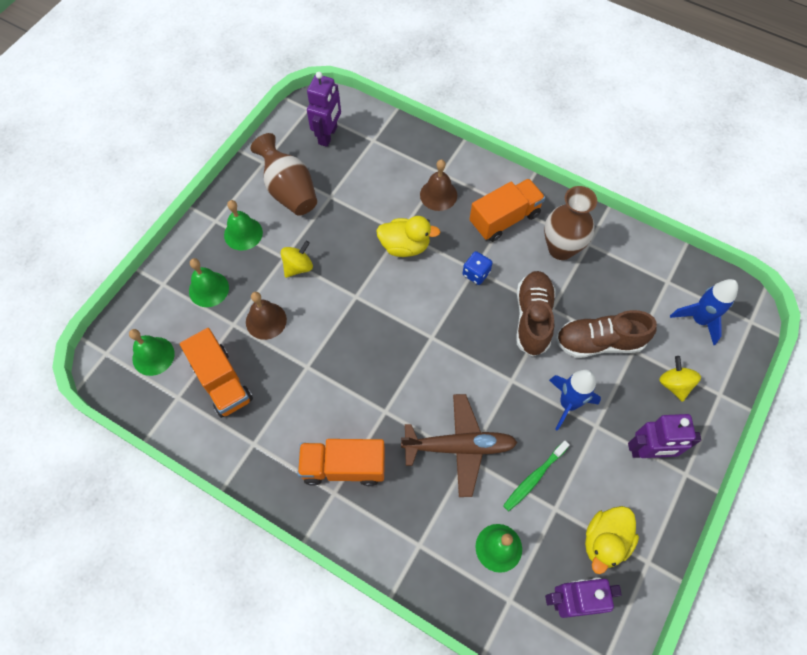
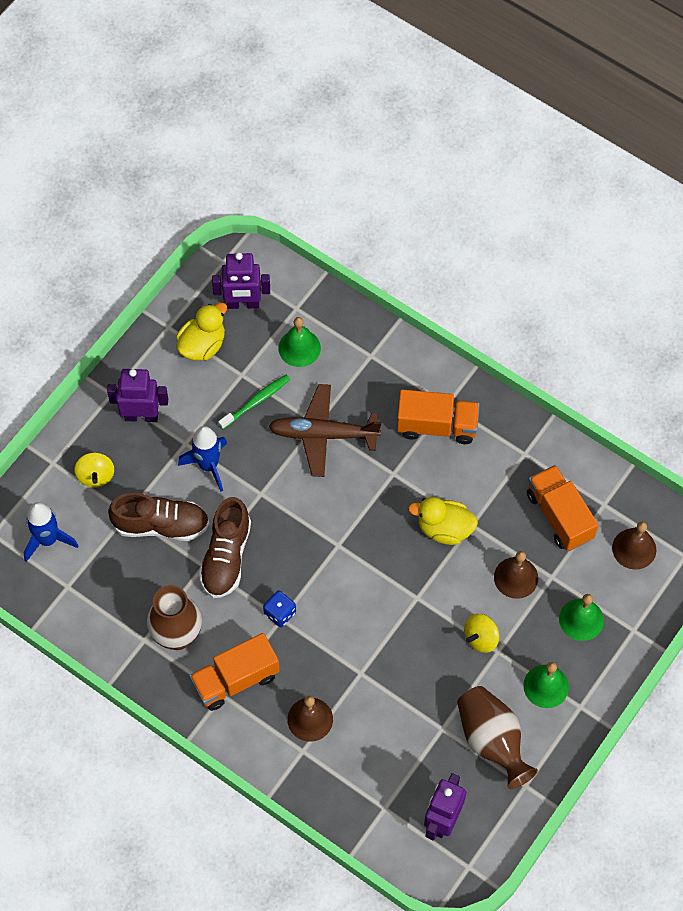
camera: 175 degrees left, 0 degrees up
(153, 356) = (634, 548): green bell -> brown bell
(405, 246) = (357, 654): yellow duck -> yellow duck (444, 528)

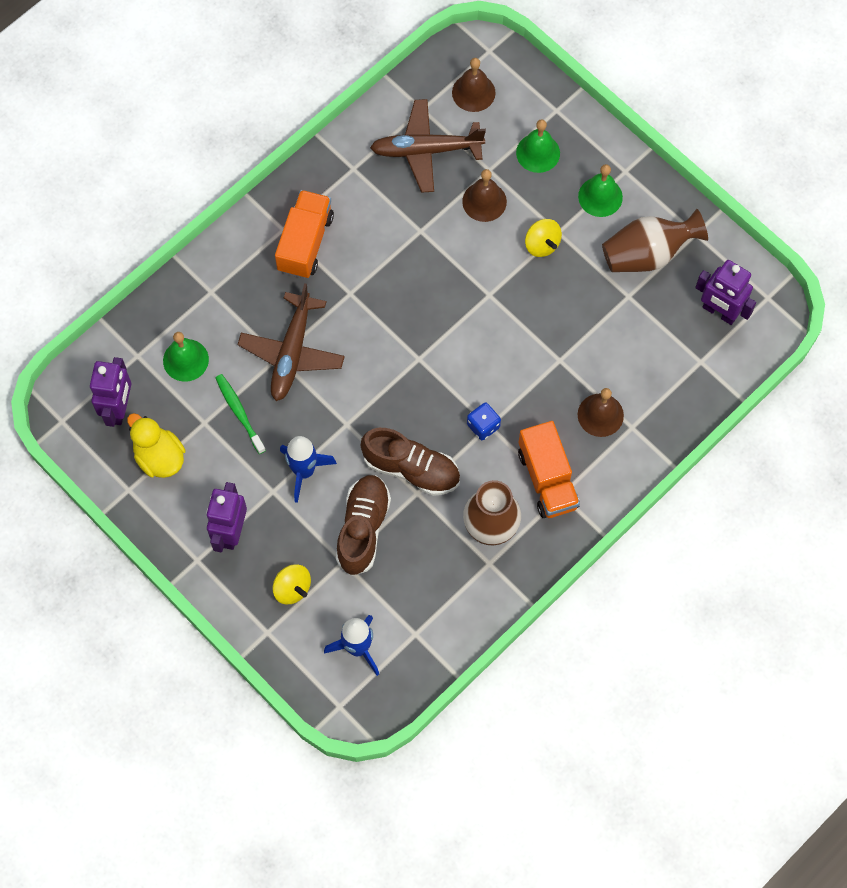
camera: 80 degrees left, 5 degrees up
(96, 476) = (292, 588): yellow spinning top -> yellow spinning top turned 45 degrees clockwise
(444, 528) = (420, 256): yellow duck -> none
(559, 516) = (426, 150): orange truck -> brown plane

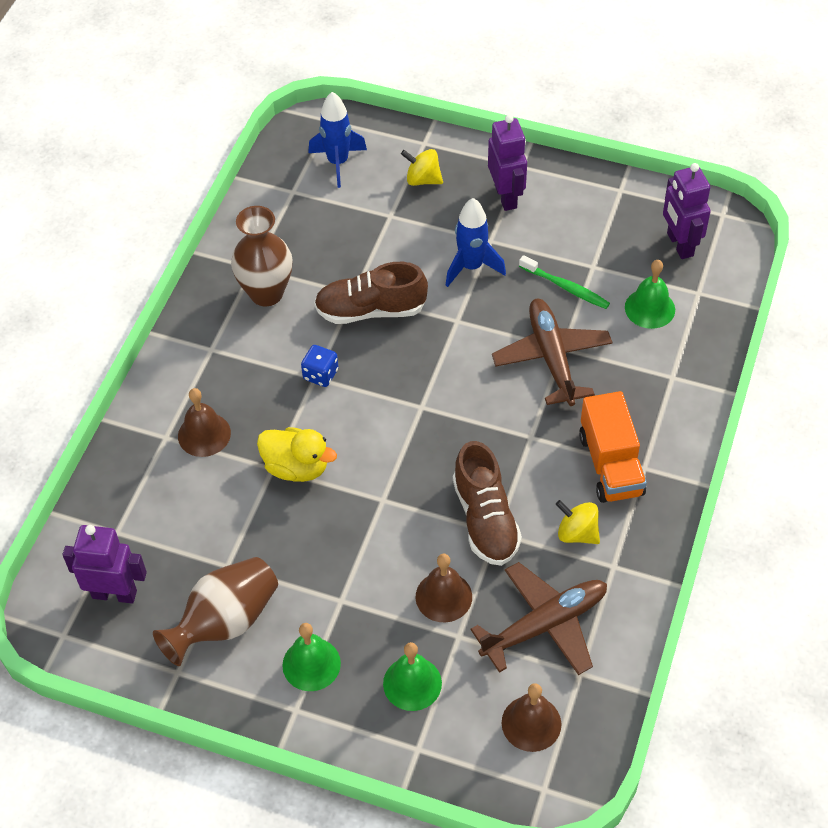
camera: 155 degrees right, 15 degrees down
(159, 457) = (612, 224): yellow duck -> yellow duck (296, 467)
(363, 529) = (387, 246): brown shoe -> brown shoe (485, 519)
(542, 244) = (352, 578): yellow spinning top -> yellow spinning top (577, 533)
(547, 479) = (231, 356): orange truck -> none

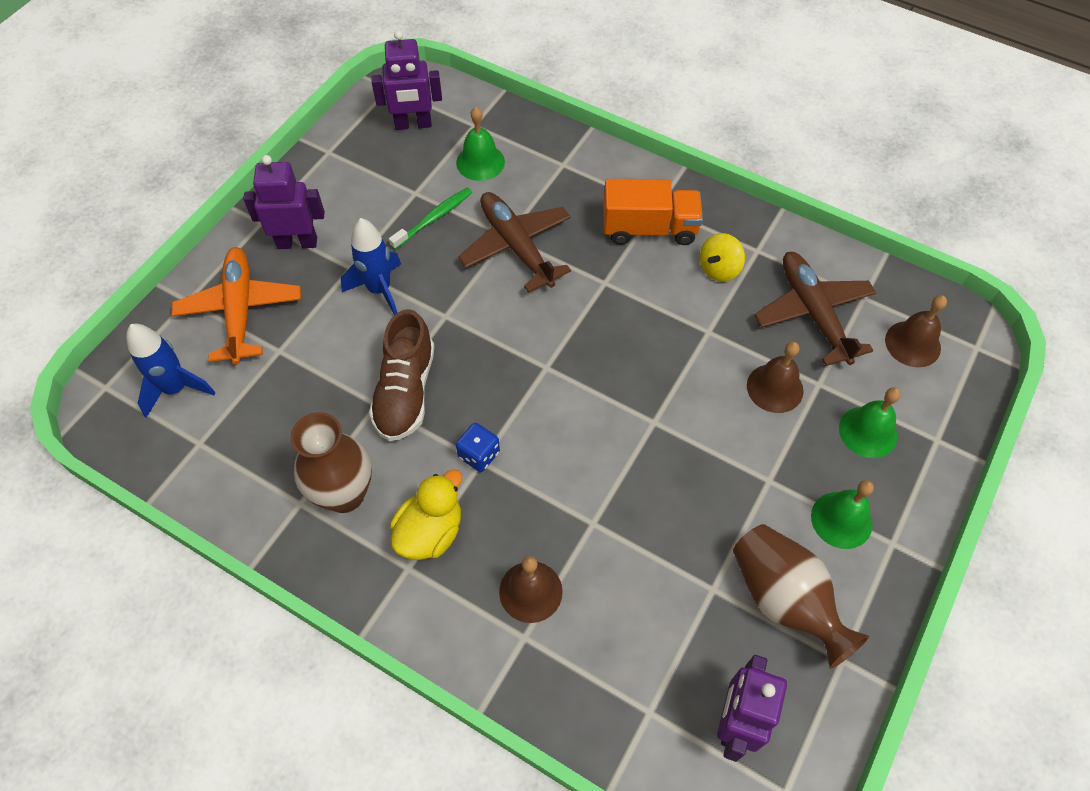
camera: 80 degrees left, 5 degrees up
(296, 467) = (597, 498): yellow duck -> yellow duck (430, 532)
(422, 179) = (240, 311): yellow spinning top -> orange plane
(485, 519) = (692, 337): brown shoe -> none
(552, 358) = (516, 247): brown plane -> brown plane turned 60 degrees clockwise

